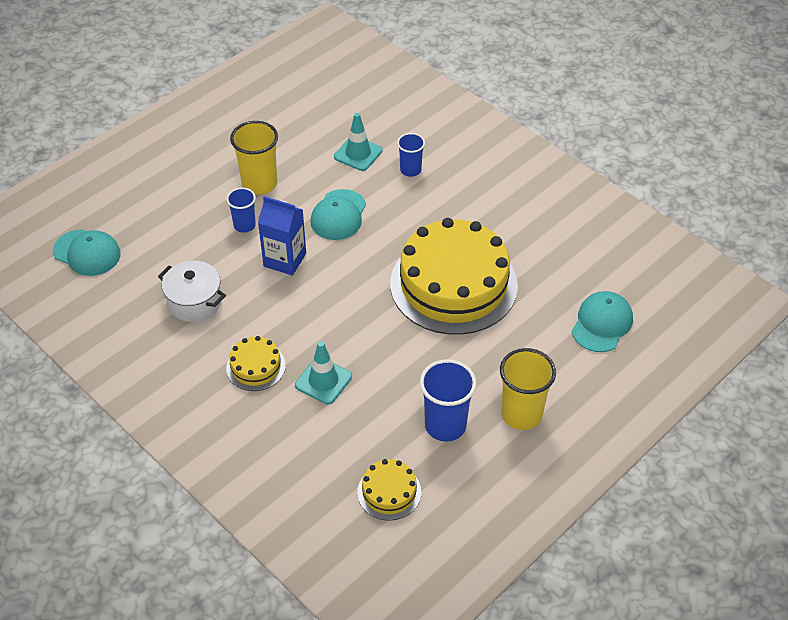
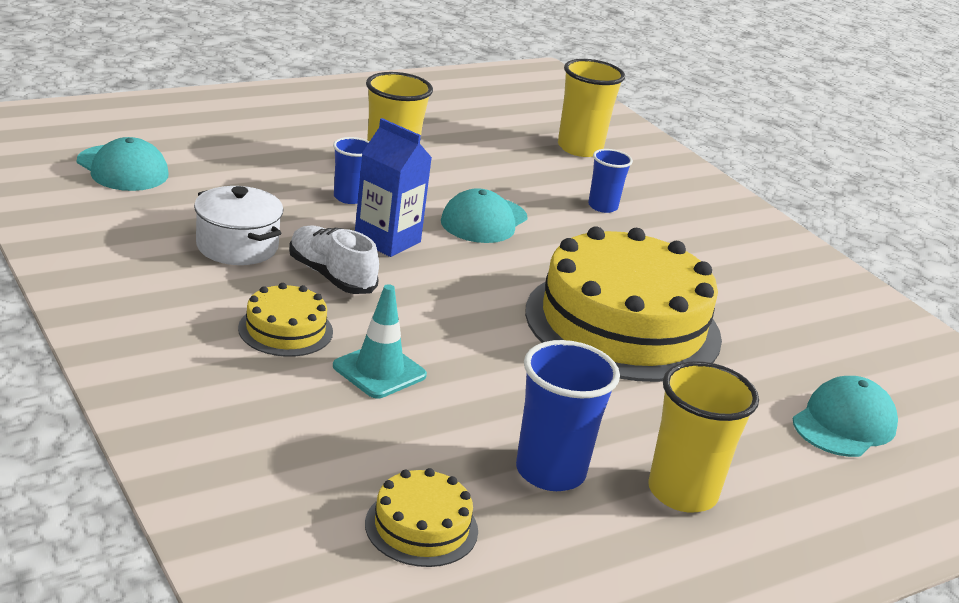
camera: 10 degrees right, 20 degrees down
(263, 308) = (331, 276): none -> white shoe
(358, 154) = (536, 176): turquoise traffic cone -> none
(378, 110) = (580, 148): none -> yellow cup

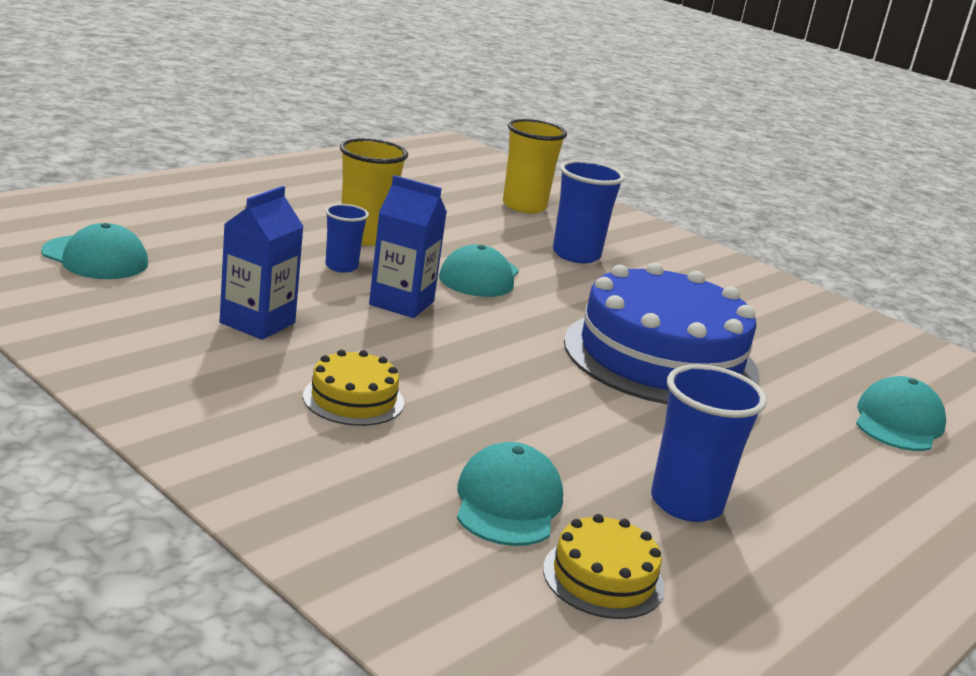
camera: 15 degrees left, 5 degrees down
(237, 246) = (257, 323): white pot -> blue carton
(331, 276) = (367, 342): white shoe -> none
(374, 446) = (508, 502): none -> turquoise cap
(379, 371) = (469, 428): turquoise traffic cone -> none
(602, 206) = (576, 255): blue cup -> blue cup, size x1.66
(622, 324) = (660, 357): yellow cake -> blue cake
(682, 492) = (811, 505): yellow cup -> none

